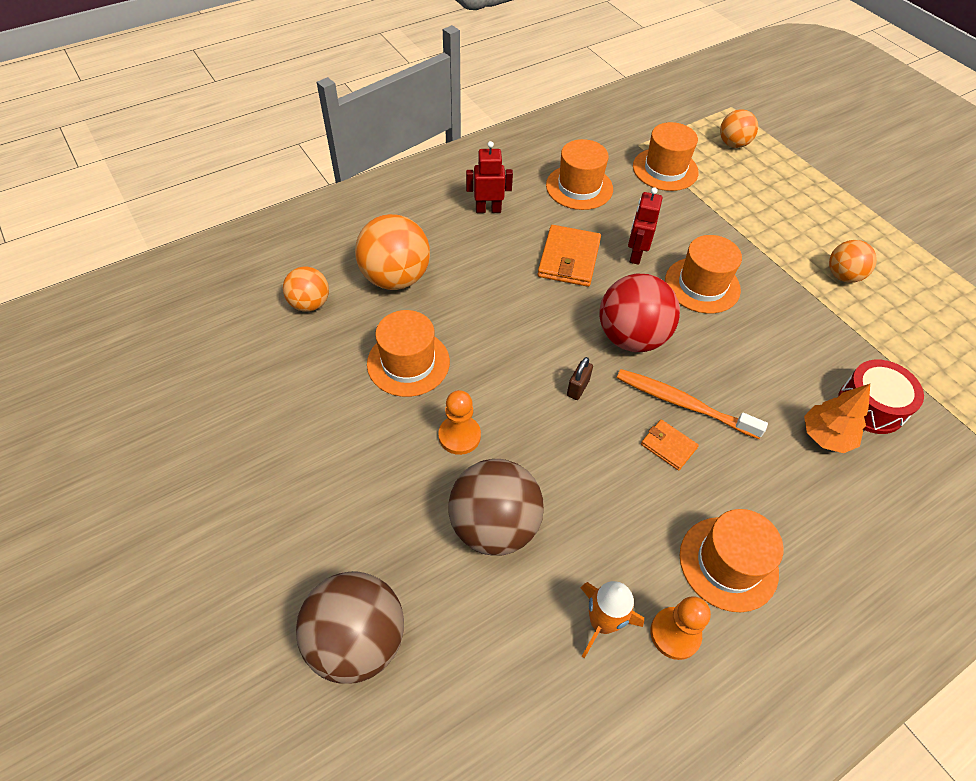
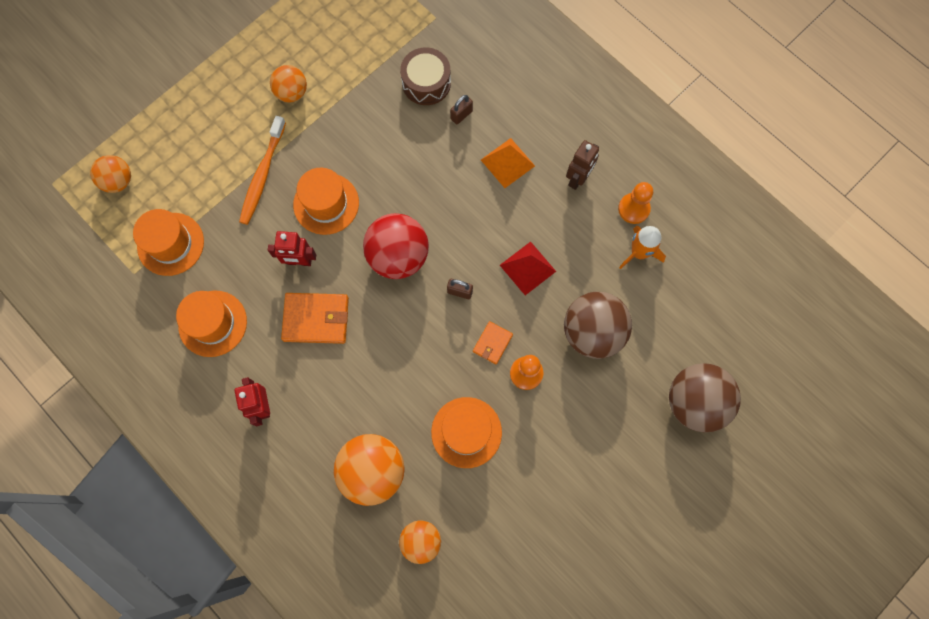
camera: 100 degrees left, 20 degrees up
(598, 467) = (527, 268): none -> red pyramid
(668, 446) = (497, 221): orange wallet -> orange wallet (492, 343)
(683, 403) = (456, 213): orange toothbrush -> orange toothbrush (262, 175)
(728, 563) = (578, 179): orange hat -> brown robot
(754, 476) = (507, 162): none -> orange pyramid
(826, 436) = (461, 115): orange tree -> brown padlock
(871, 406) = (426, 83): red drum -> brown drum

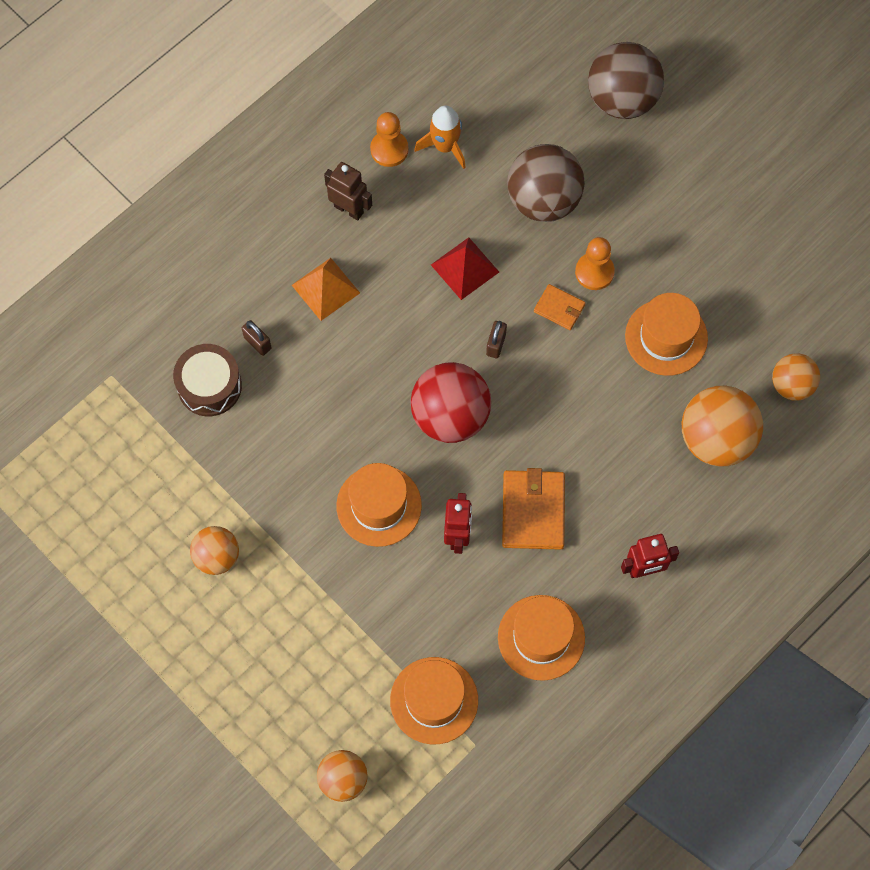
camera: 90 degrees left, 5 degrees down
(262, 175) = (337, 588): orange toothbrush -> none

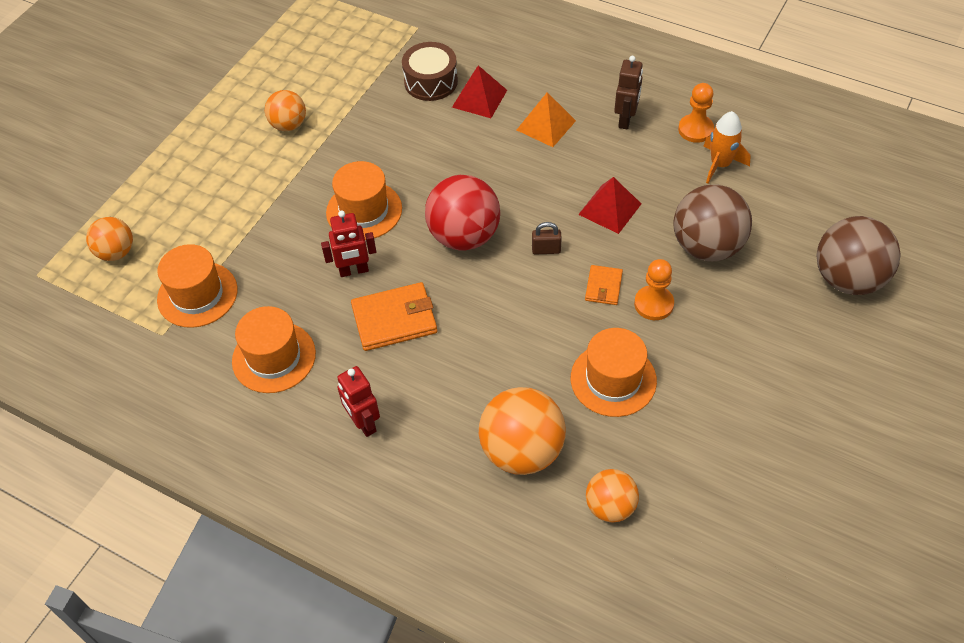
camera: 75 degrees right, 15 degrees down
(257, 343) = (479, 98): brown padlock -> red pyramid

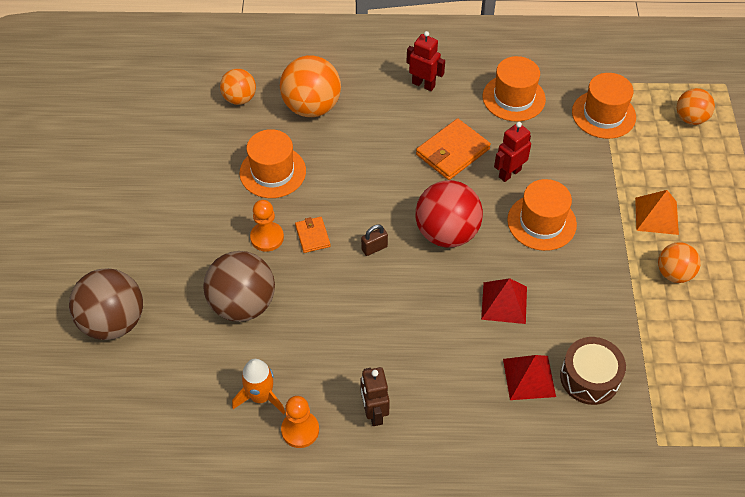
camera: 150 degrees right, 0 degrees up
(546, 125) = (446, 373): orange pyramid -> orange pyramid (656, 216)
(609, 209) = (341, 307): red pyramid -> red pyramid (504, 303)

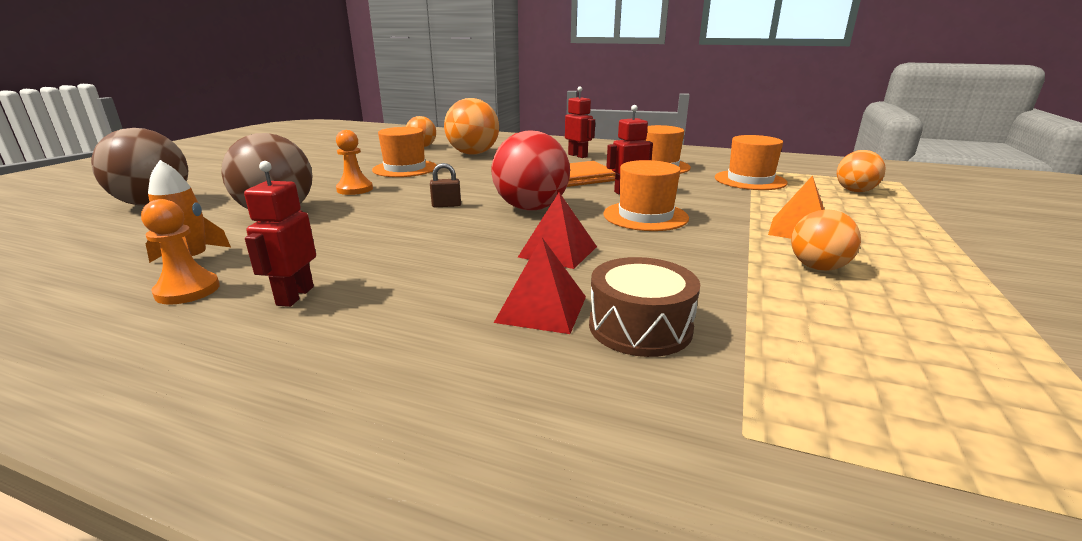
camera: 20 degrees right, 30 degrees down
(312, 236) = (396, 193): orange wallet -> none
(374, 413) = (294, 296): brown robot -> red robot

